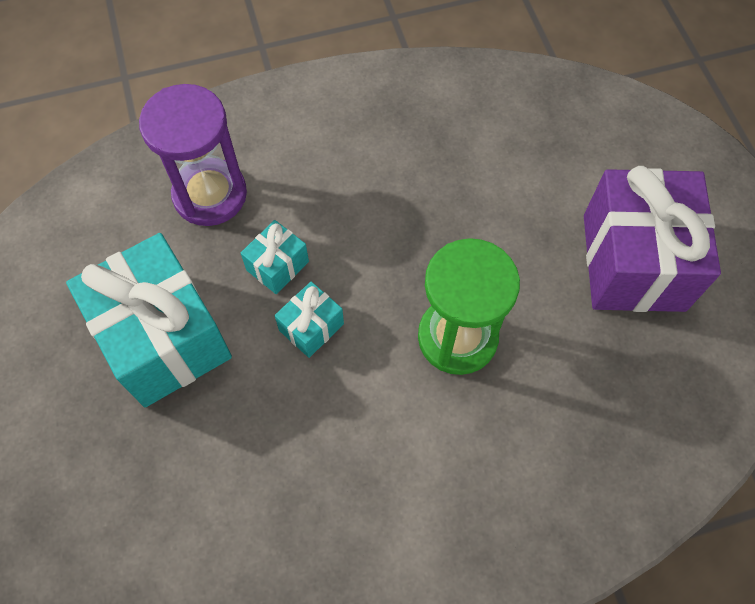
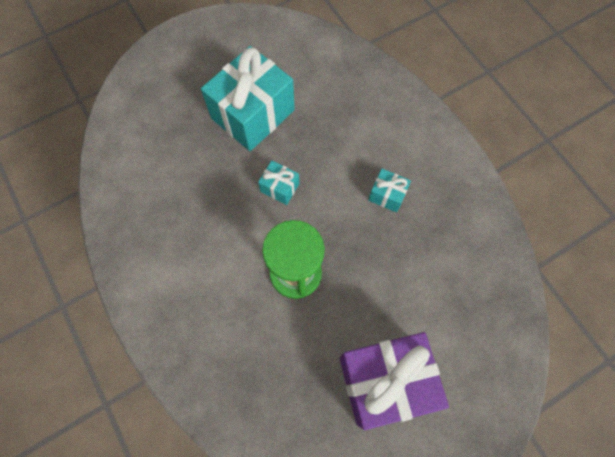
camera: 75 degrees right, 5 degrees up
(210, 194) = (350, 108): purple hourglass -> none
(277, 266) = (314, 158): turquoise gift -> turquoise gift (387, 195)

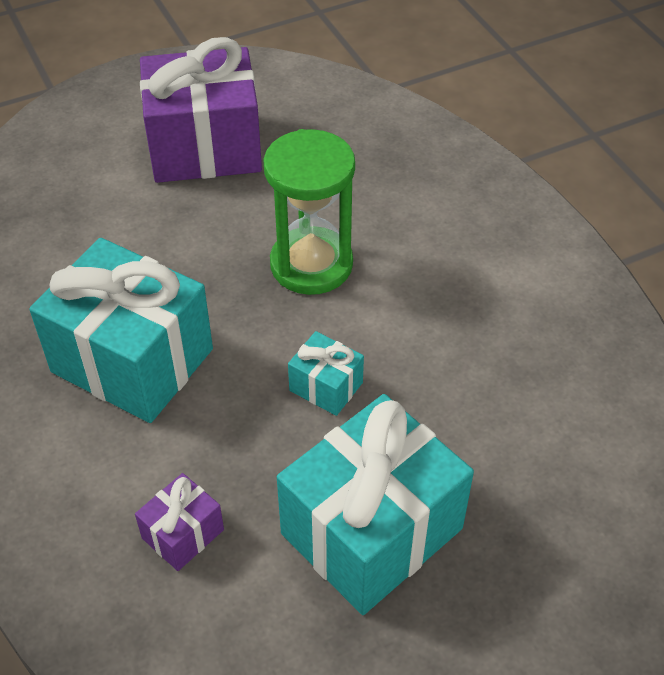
camera: 175 degrees left, 20 degrees down
(339, 106) = (183, 534): none -> purple gift
(387, 195) = (132, 360): turquoise gift -> turquoise gift, size x2.22

